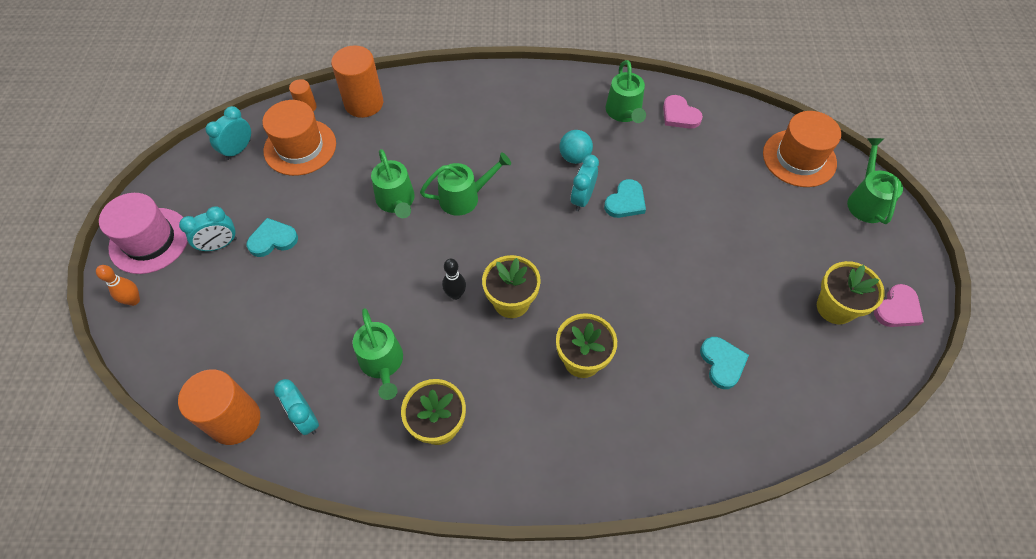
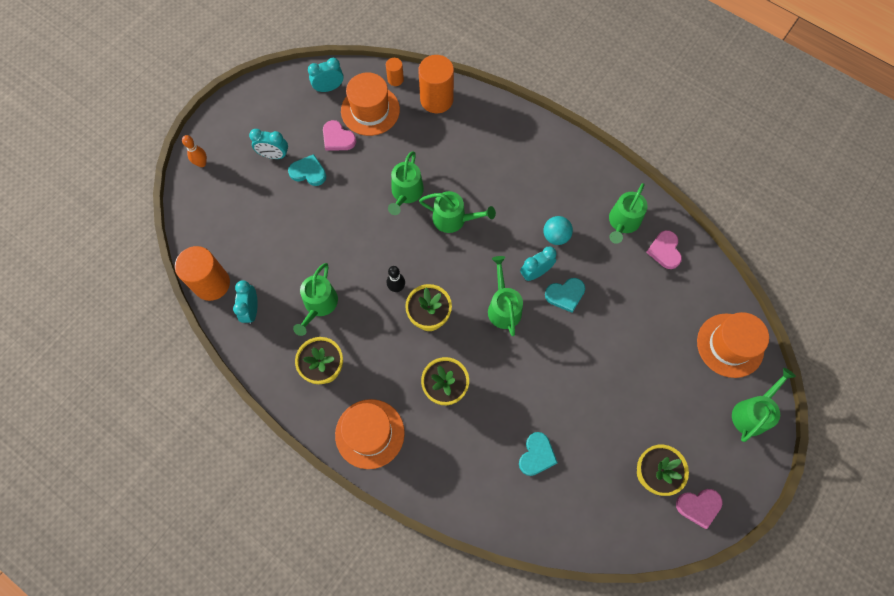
camera: 35 degrees right, 10 degrees up
(149, 240) = (234, 125): pink hat -> none
(283, 190) = (338, 138): none -> pink heart
(540, 459) = (369, 433): none -> orange hat
(577, 247) = (503, 307): none -> green watering can

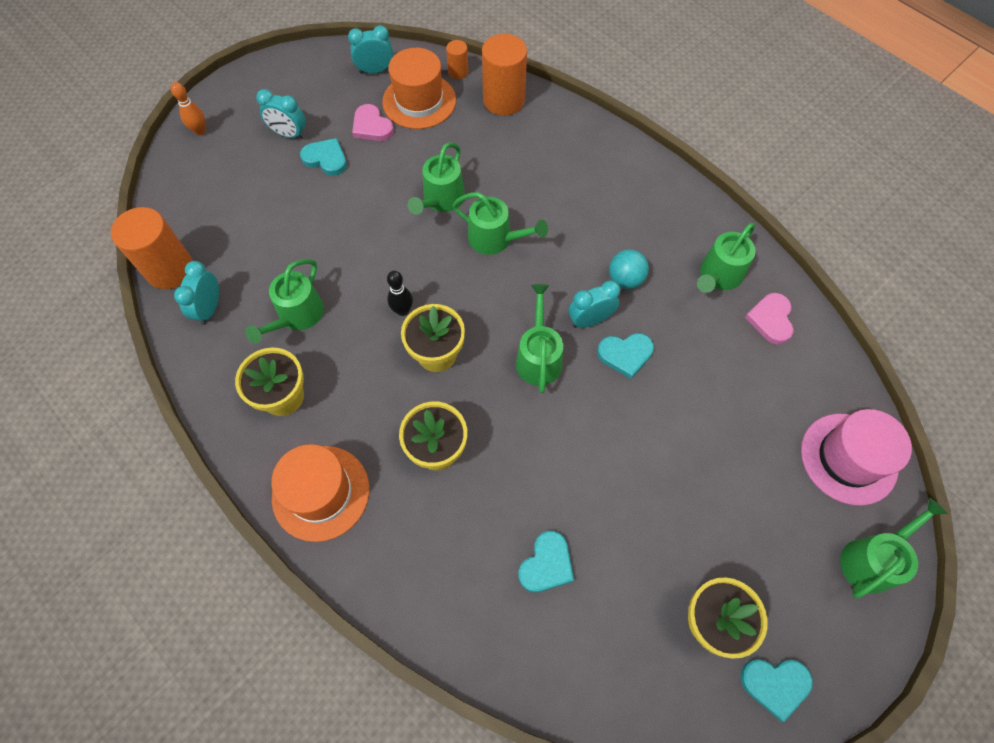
camera: 10 degrees right, 5 degrees down
(699, 506) = (775, 684): pink heart -> turquoise heart
(730, 345) = (848, 458): orange hat -> pink hat

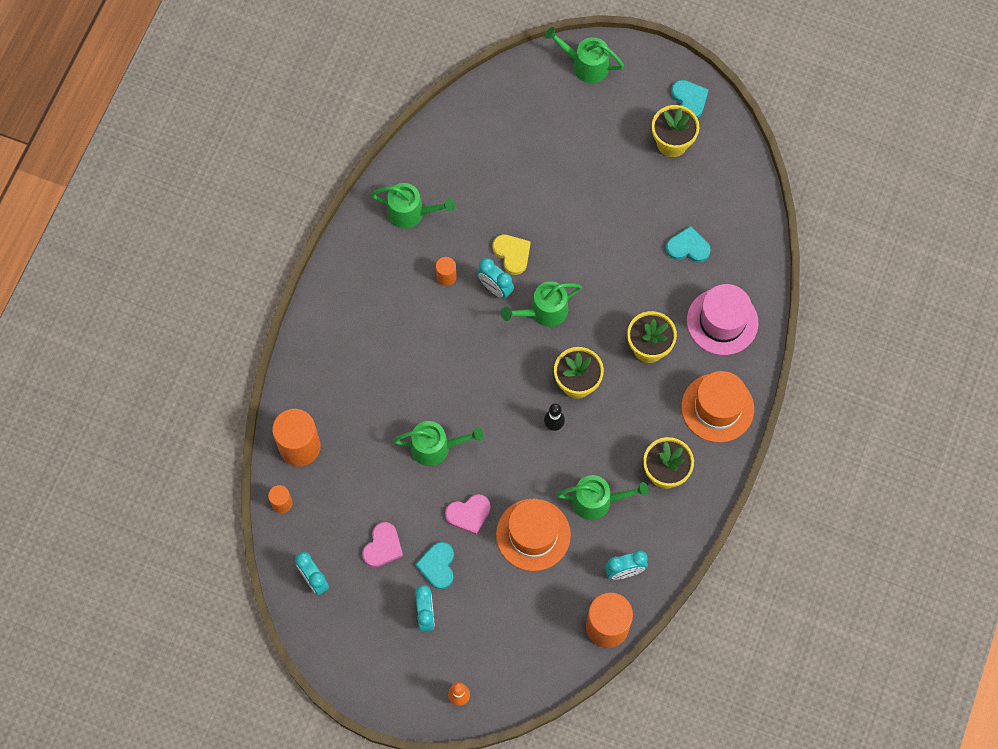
camera: 115 degrees left, 5 degrees up
(419, 101) = (334, 520): orange hat -> orange hat (533, 534)
(495, 239) = (454, 387): green watering can -> none
(625, 279) = (446, 277): turquoise ball -> orange cylinder
(625, 354) = (512, 254): turquoise heart -> yellow heart
(770, 319) = (433, 167): pink heart -> pink heart (468, 514)
(848, 458) = (522, 92): pink hat -> pink hat (722, 321)

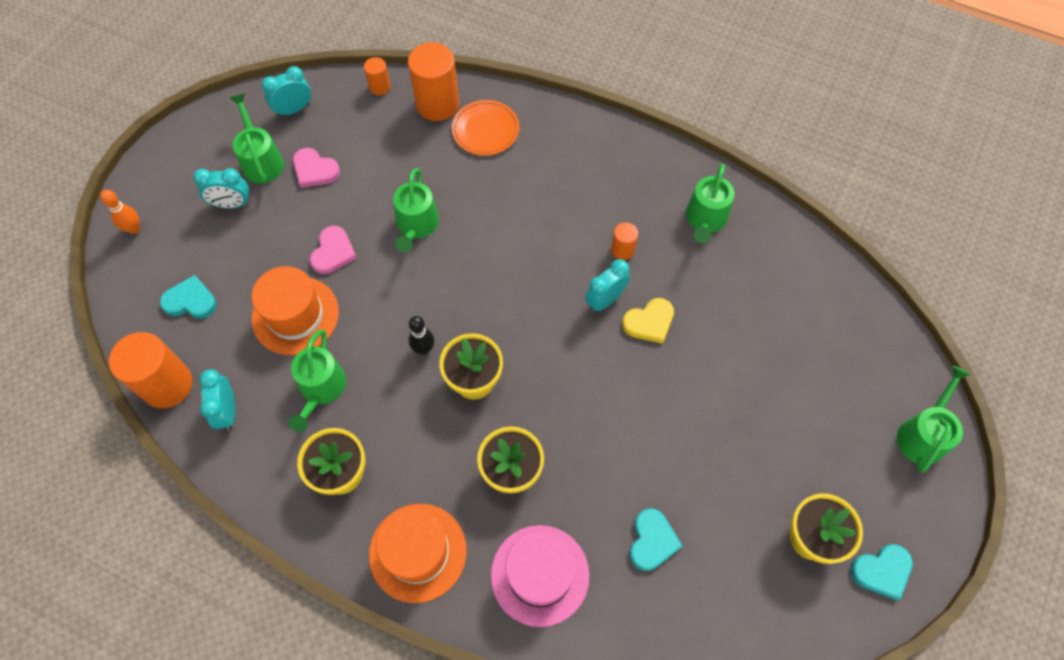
camera: 95 degrees right, 5 degrees down
(327, 400) = (485, 130): none -> orange plate
(437, 566) = (282, 218): turquoise heart -> turquoise heart (190, 301)
(468, 514) = (333, 252): pink heart -> pink heart turned 150 degrees counterclockwise
(544, 311) = (571, 351): green watering can -> green watering can (261, 160)

